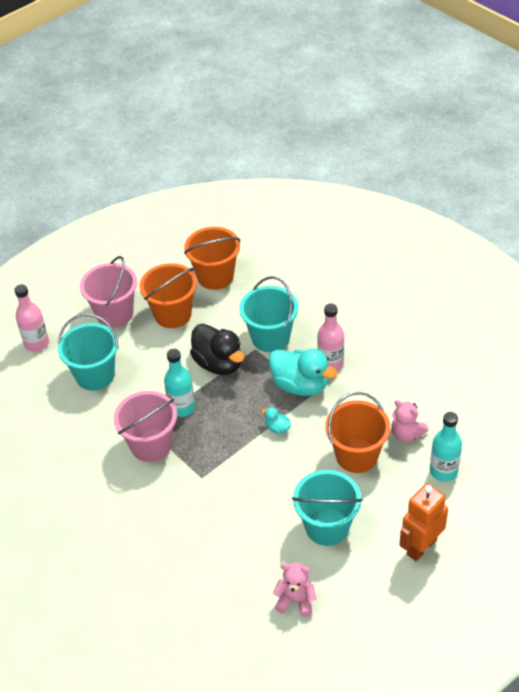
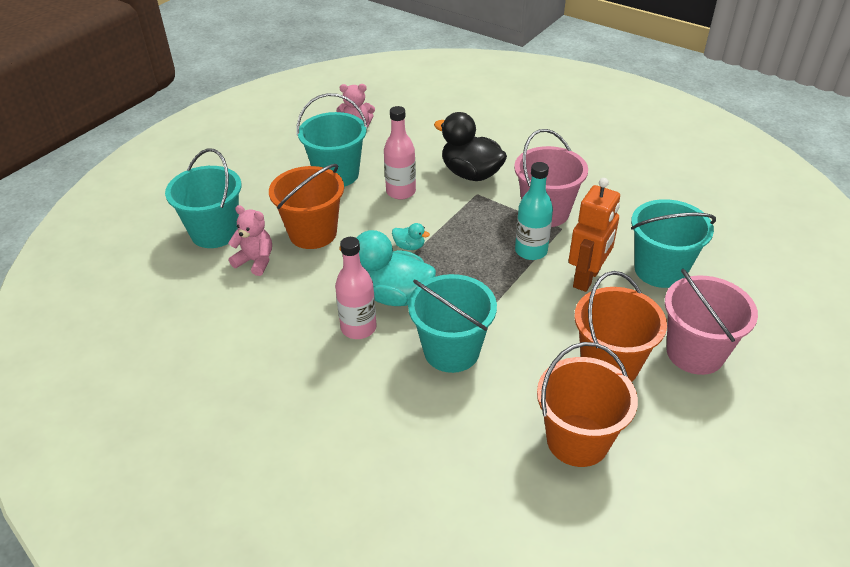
camera: 165 degrees right, 5 degrees down
(36, 343) = (767, 296): pink bottle -> pink bottle (401, 192)
(219, 363) = (509, 306): black duck -> black duck (471, 174)
(421, 547) = (243, 172): orange robot -> orange robot (587, 278)
(443, 471) = (215, 232): turquoise bottle -> turquoise bucket

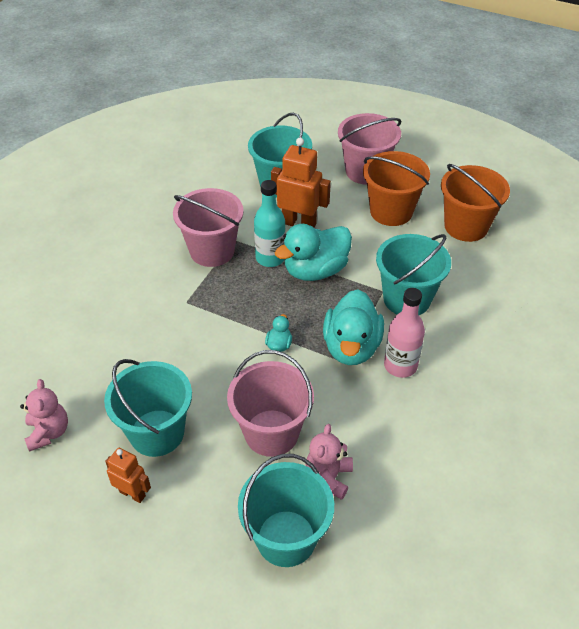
camera: 100 degrees left, 5 degrees up
(288, 163) = (132, 493): none -> orange robot
(313, 233) = (271, 433): orange bucket -> pink bucket
(401, 192) = (188, 365): pink bottle -> none
(471, 174) = (151, 309): black duck -> none
(508, 282) = (315, 270): none -> turquoise duck

